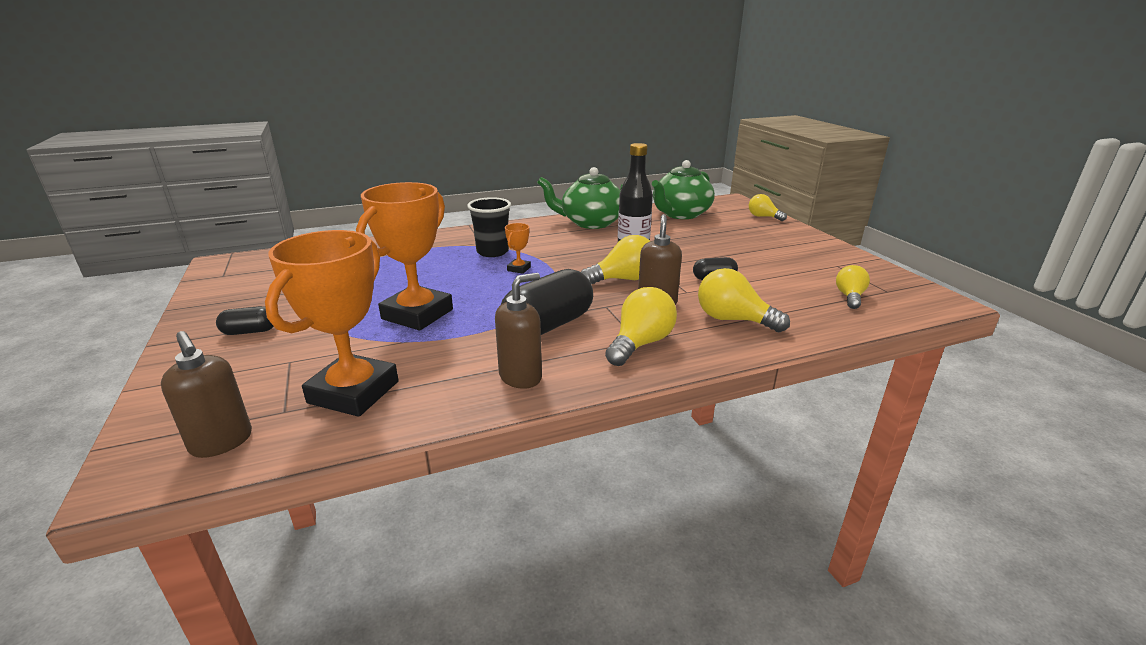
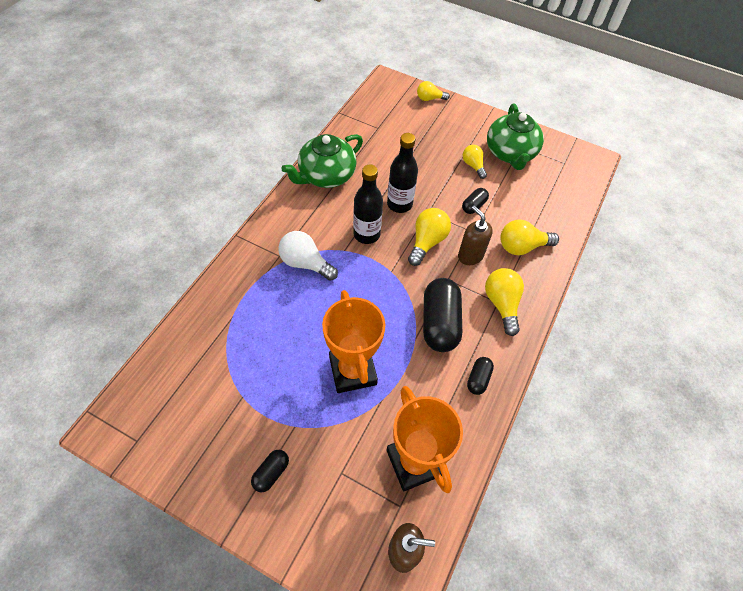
camera: 45 degrees left, 30 degrees up
(492, 252) = (305, 263): black cup -> white light bulb
(519, 269) = (350, 273): orange trophy -> none
(521, 377) = (478, 379): brown soap dispenser -> black capsule
(571, 257) = (366, 234): none -> black bottle
(680, 214) = (374, 124): green teapot -> green teapot (510, 153)
(849, 297) = (553, 182): yellow light bulb -> yellow light bulb (473, 165)

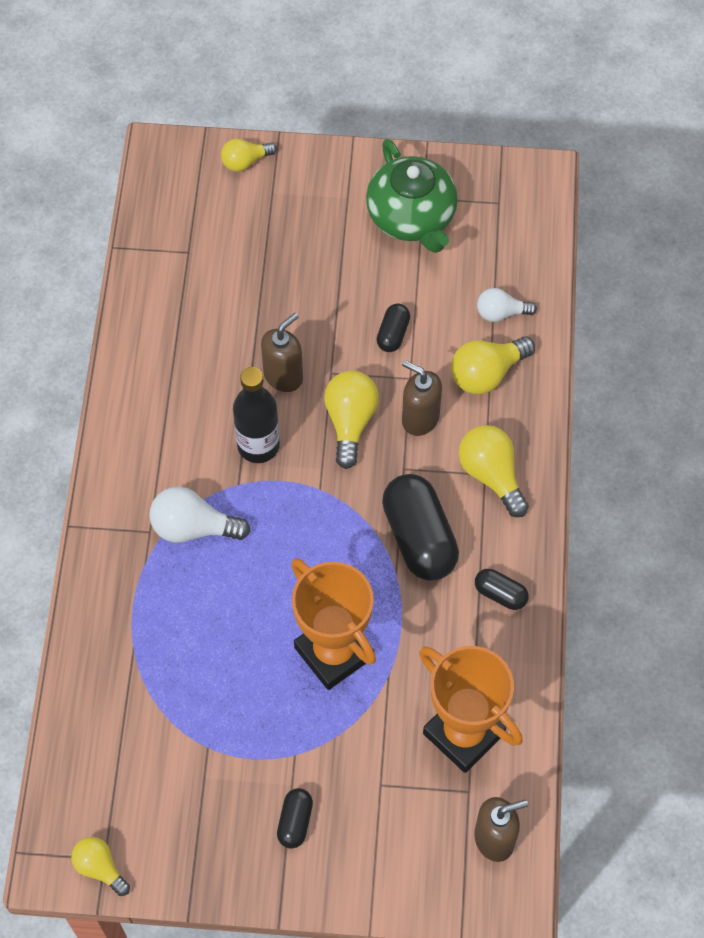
camera: 20 degrees left, 5 degrees up
(326, 175) = (150, 372): green teapot -> none
(399, 204) = (283, 376): black bottle -> brown soap dispenser
(473, 165) = (364, 263): yellow light bulb -> yellow light bulb (100, 868)
(478, 379) = (500, 594): black capsule -> black capsule turned 60 degrees counterclockwise
(543, 218) = (501, 313): none -> white light bulb

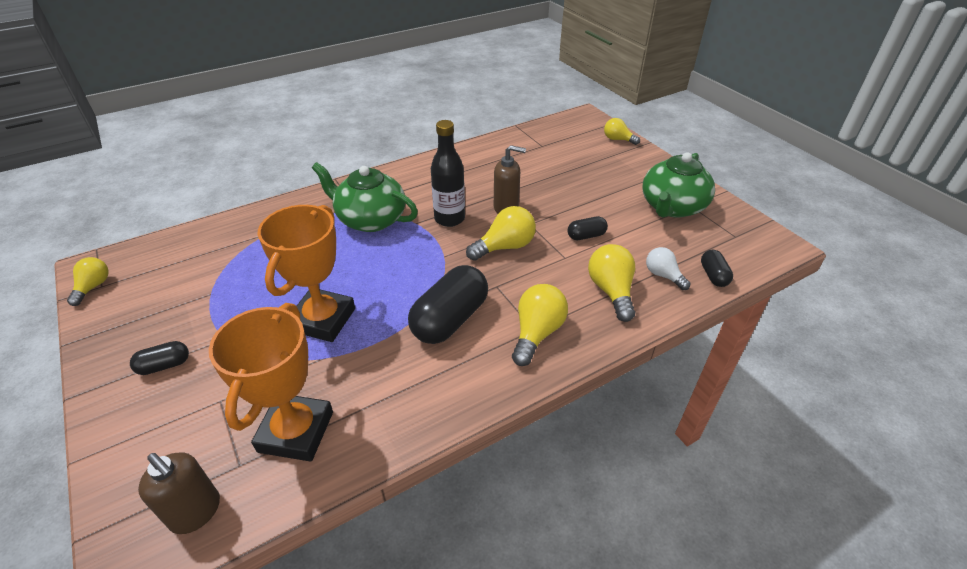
camera: 55 degrees right, 20 degrees down
(193, 527) = (370, 219): white light bulb -> green teapot
(420, 418) = (541, 276): brown soap dispenser -> none
(487, 374) = (611, 291): yellow light bulb -> yellow light bulb turned 60 degrees clockwise
(500, 594) = (441, 390): black capsule -> black capsule (713, 275)

